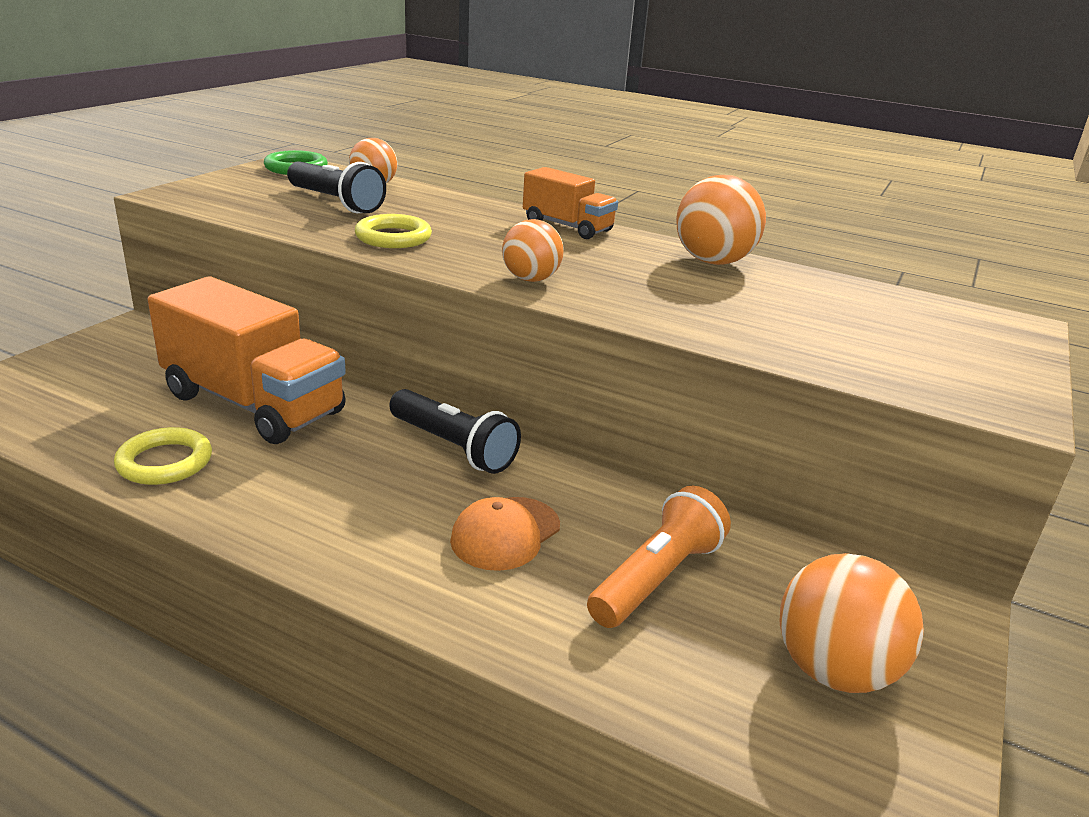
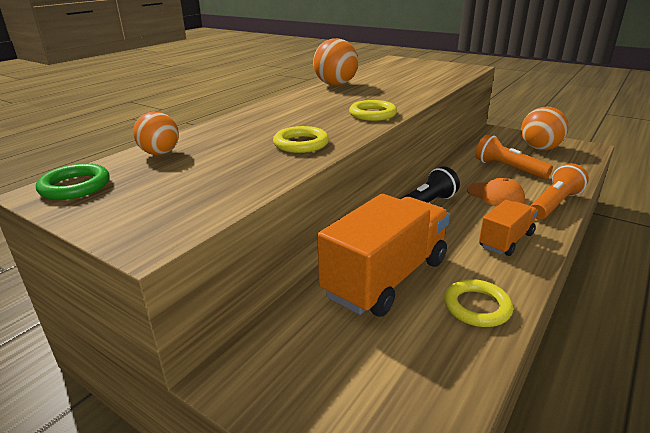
camera: 80 degrees left, 0 degrees up
(336, 202) = (207, 164): black flashlight -> none
(467, 610) = (554, 204): none -> orange flashlight
(531, 279) = (372, 114): orange ball -> yellow ring
(567, 227) = (278, 105): orange truck -> orange truck (506, 240)

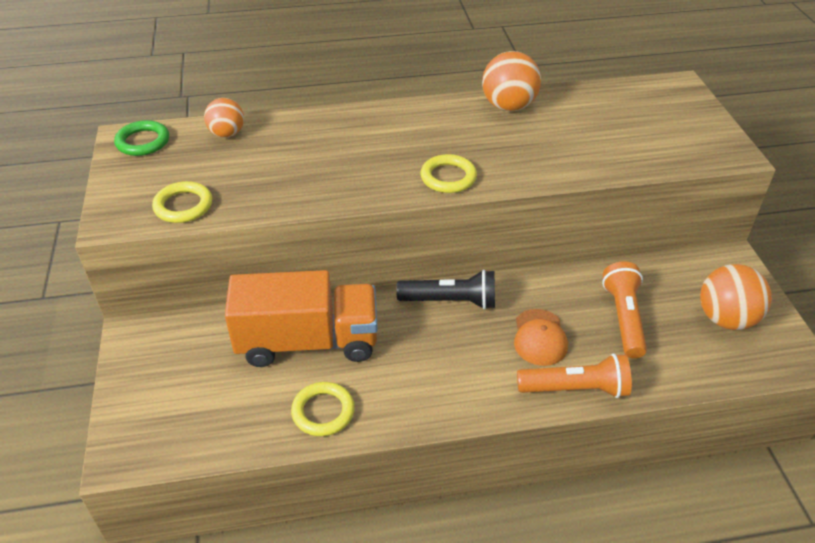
camera: 45 degrees right, 15 degrees up
(301, 144) = (324, 182): yellow ring -> yellow ring (183, 206)
(506, 240) = (451, 384): orange truck -> none

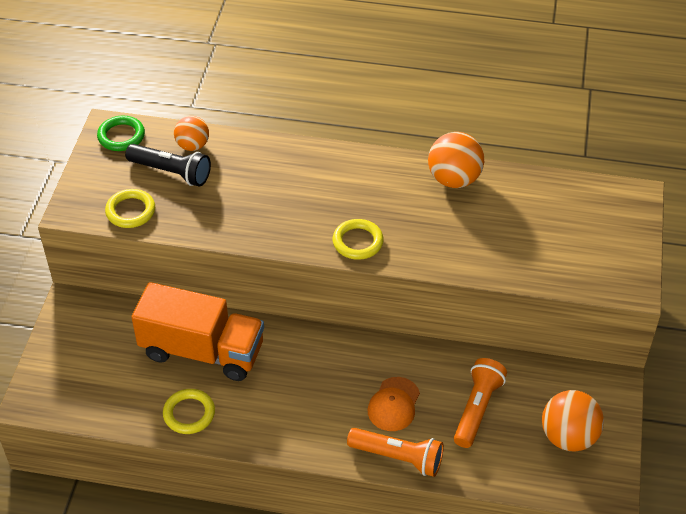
camera: 20 degrees right, 5 degrees up
(450, 301) = (336, 349): black flashlight -> black flashlight (171, 172)

